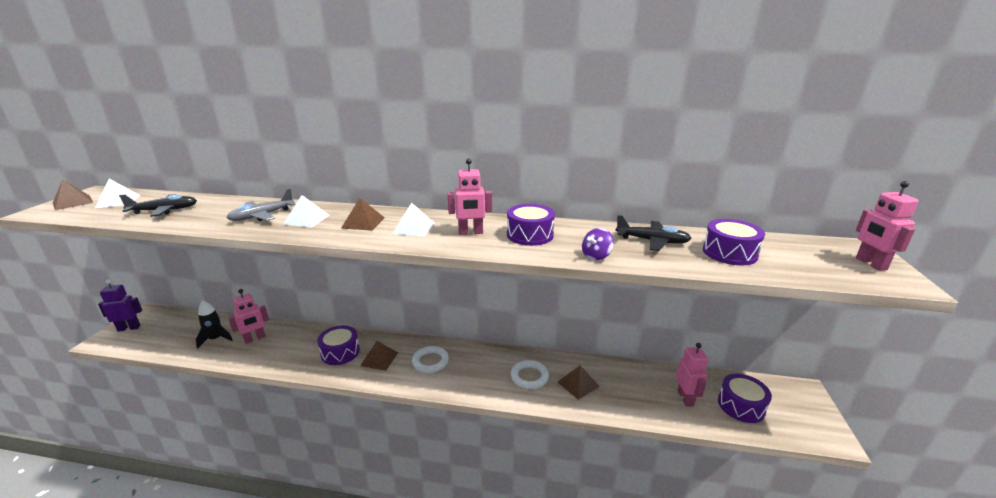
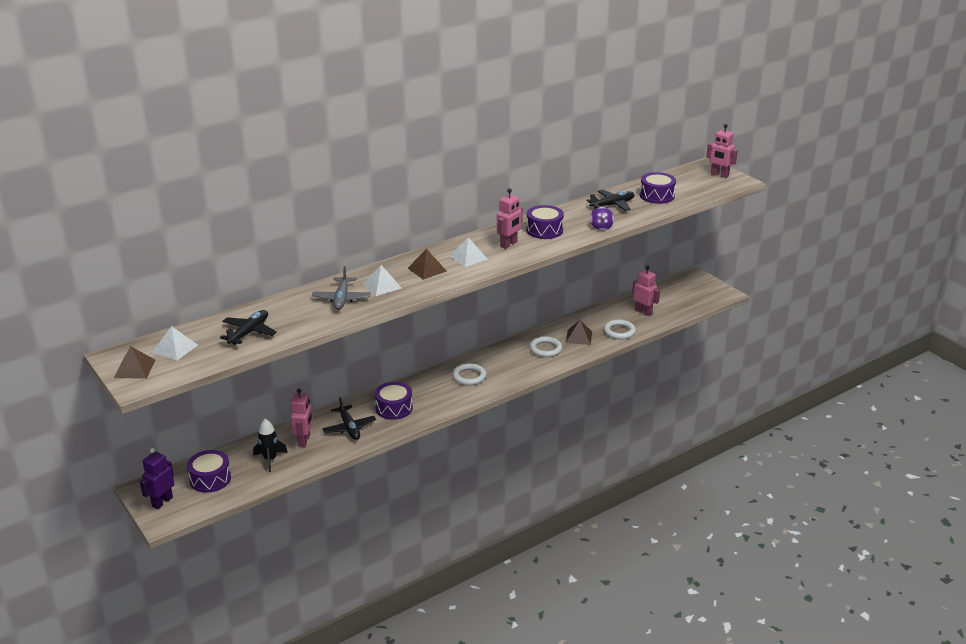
camera: 45 degrees left, 5 degrees up
(290, 348) = (349, 428): none -> black plane
(379, 359) = (431, 395): brown pyramid -> none
(628, 404) = (619, 331): none -> white ring
(741, 406) = (673, 300): purple drum -> purple drum (210, 479)

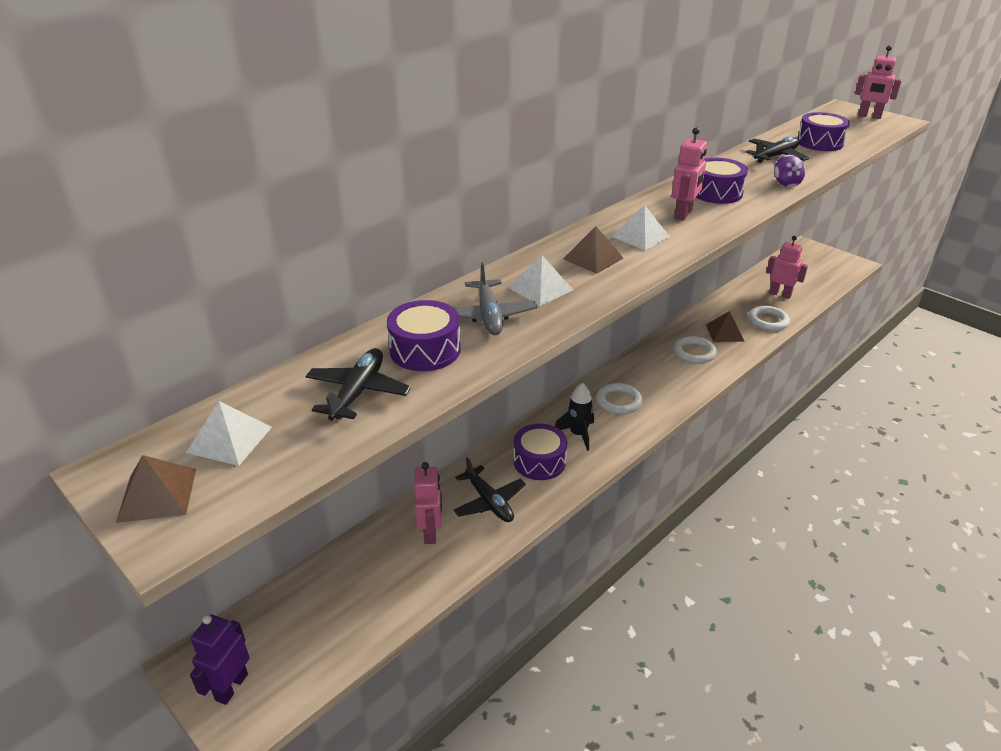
camera: 10 degrees left, 5 degrees up
(210, 479) = (303, 626): purple drum -> purple drum (425, 350)
(270, 459) = (389, 574): black rocket -> black rocket (578, 434)

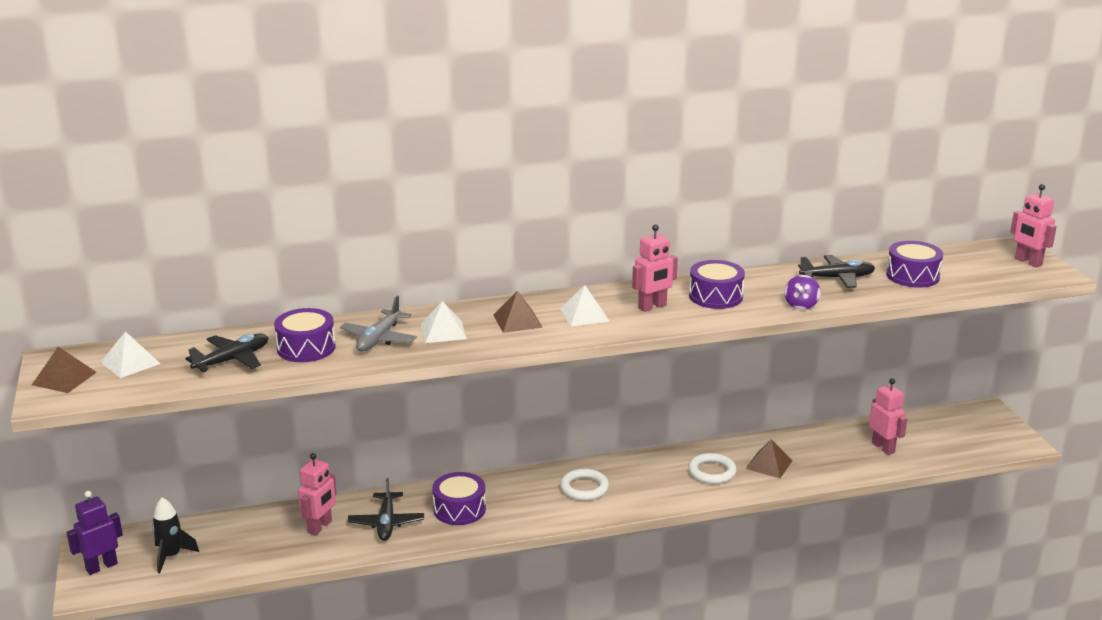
camera: 30 degrees right, 10 degrees down
(578, 434) = (516, 501): black rocket -> black rocket (171, 556)
(768, 321) = (832, 468): white ring -> none

